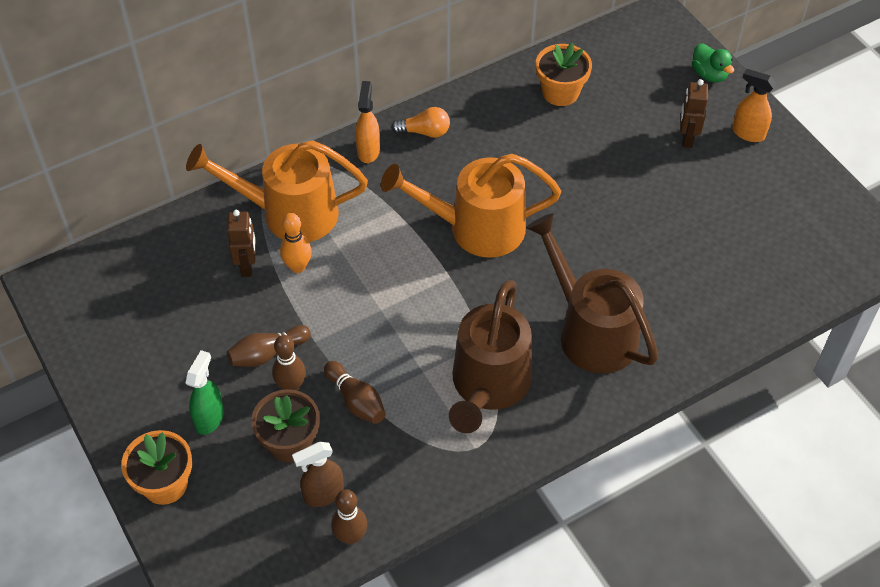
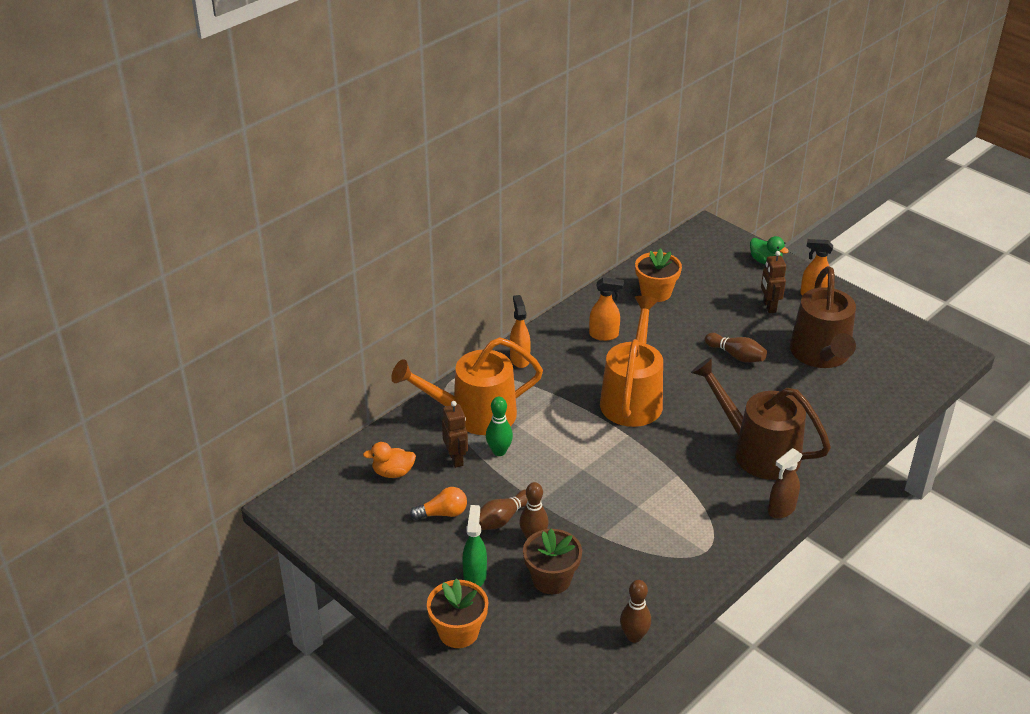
camera: 15 degrees left, 15 degrees down
(173, 268) = (393, 472): none -> orange duck
(298, 266) = (499, 451): orange bowling pin -> green bowling pin
(323, 494) = (597, 611): brown spray bottle -> brown spray bottle (781, 510)
(356, 400) = (592, 537): brown bowling pin -> brown bowling pin (736, 356)
(425, 132) = (560, 338): orange light bulb -> orange light bulb (443, 513)
(475, 228) = (632, 397): orange watering can -> orange watering can turned 120 degrees clockwise
(477, 138) = (604, 335): none -> orange spray bottle
(488, 386) = (695, 506): brown watering can -> brown watering can (821, 355)

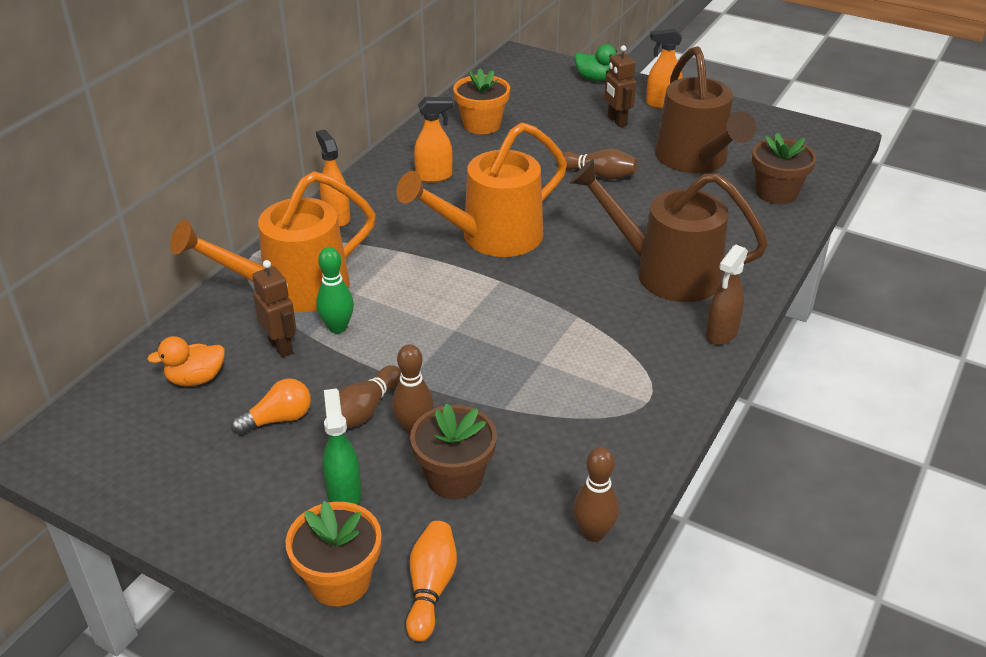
camera: 15 degrees left, 0 degrees up
(515, 649) = (431, 588): none -> orange bowling pin
(632, 397) = (491, 238): orange watering can -> orange watering can turned 120 degrees counterclockwise
(876, 397) = (776, 193): none -> brown flower pot

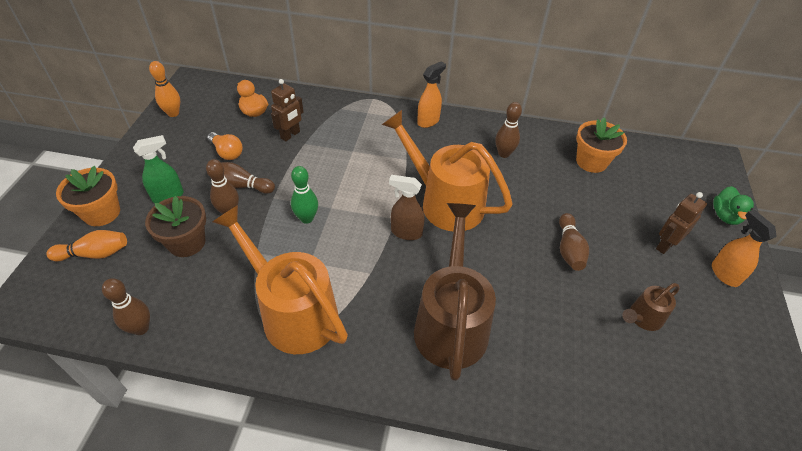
camera: 70 degrees right, 10 degrees up
(125, 479) = (173, 113): none -> orange bowling pin
(292, 290) = (345, 124): orange watering can -> orange watering can (292, 312)
(337, 327) = (315, 153): green bowling pin -> green bowling pin (307, 218)
(434, 176) = (504, 154): orange spray bottle -> brown bowling pin
(696, 160) = (642, 318): brown watering can -> brown watering can, size x0.47
(721, 334) = (381, 379): brown spray bottle -> brown spray bottle (406, 232)
(776, 193) = (631, 400): brown flower pot -> none

